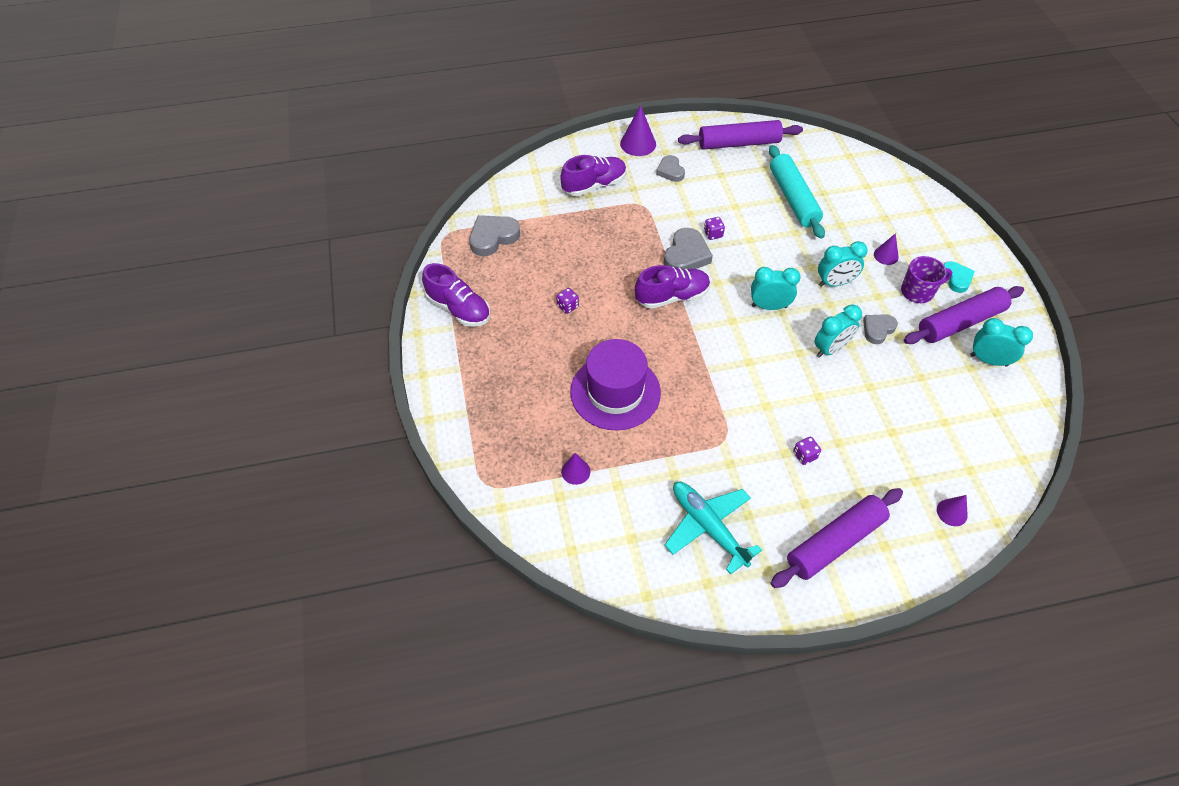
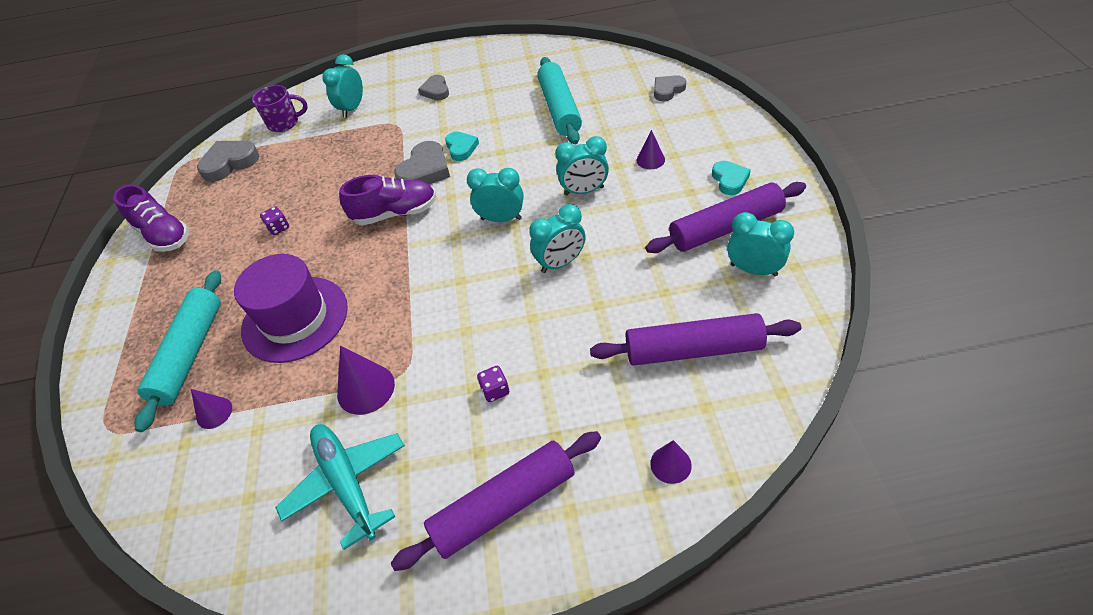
camera: 10 degrees right, 5 degrees down
(533, 421) = (190, 353): none -> turquoise rolling pin
(594, 185) = (352, 108): purple shoe -> turquoise clock
(638, 144) = (411, 68): purple cone -> purple cone (366, 389)
(713, 234) = (461, 148): purple dice -> turquoise heart
(739, 143) = (516, 61): purple rolling pin -> purple rolling pin (693, 350)
(877, 329) = (622, 239): grey heart -> grey heart (667, 90)
(918, 292) = (680, 196): purple mug -> purple mug (284, 123)

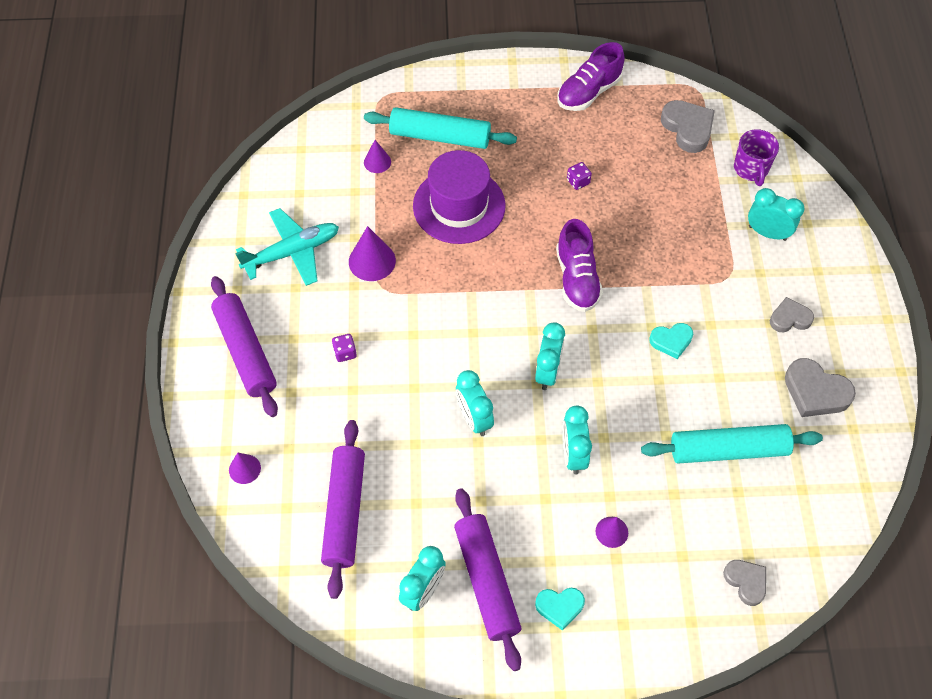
camera: 90 degrees right, 10 degrees up
(425, 170) = (639, 305): grey heart -> grey heart (815, 392)

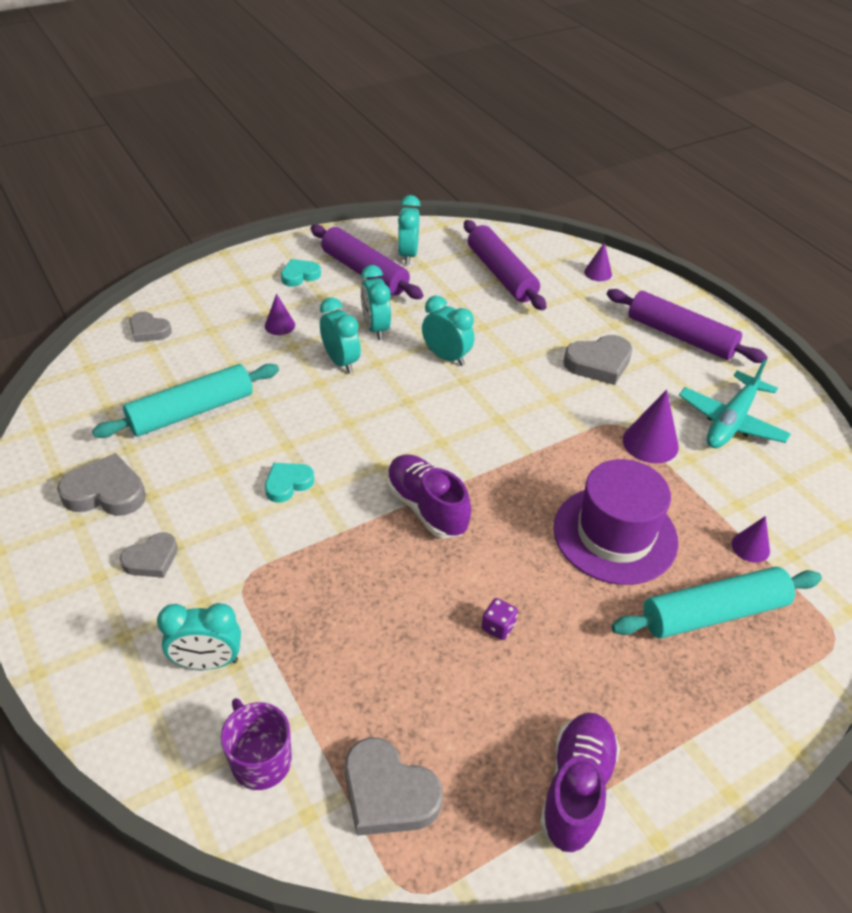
camera: 150 degrees right, 15 degrees down
(345, 353) = (599, 363): purple dice -> grey heart
(547, 372) = (403, 412): turquoise clock -> turquoise clock (375, 328)

